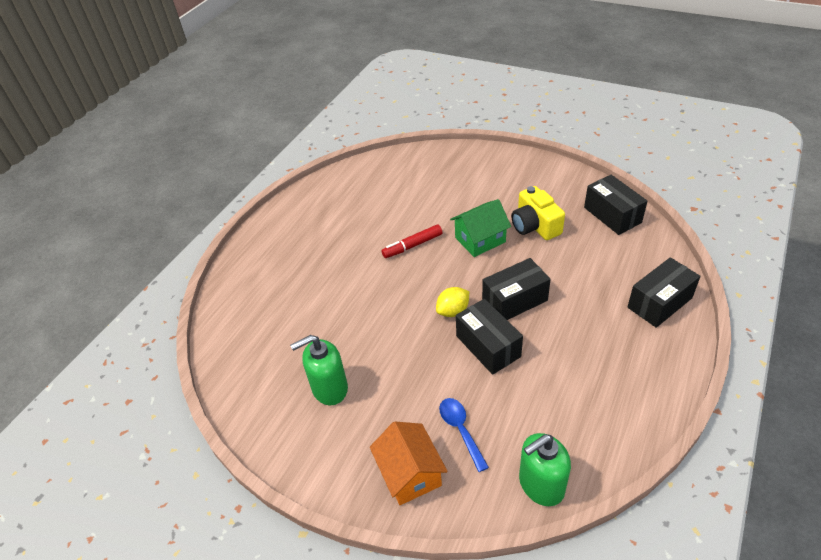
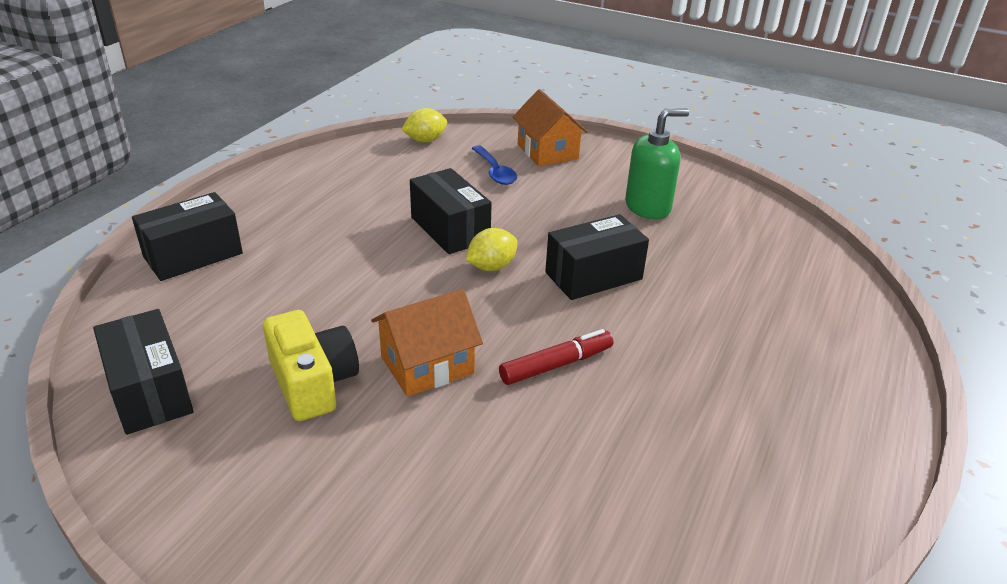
camera: 175 degrees right, 10 degrees down
(480, 240) = (427, 365): green house -> orange house
(514, 300) = (397, 272): black box -> black box (593, 276)
(541, 485) = (425, 140): green soap dispenser -> yellow lemon

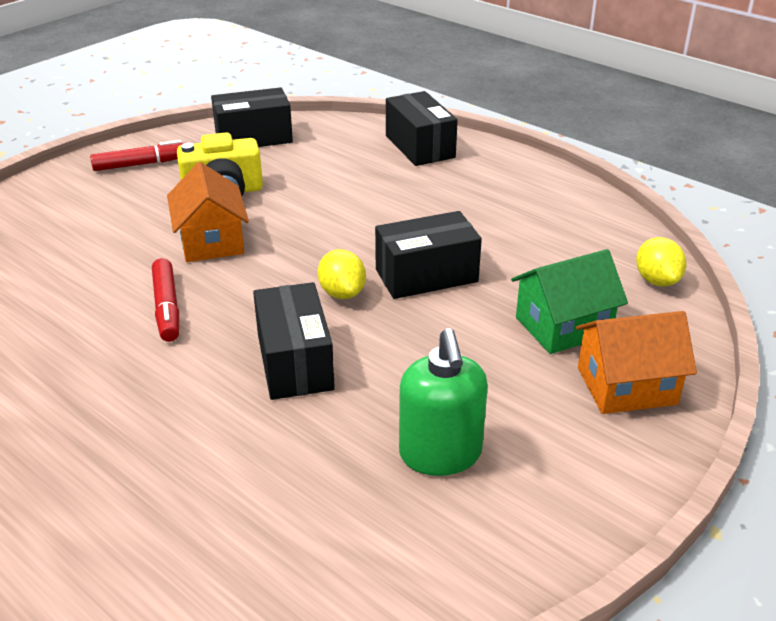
camera: 105 degrees right, 0 degrees up
(231, 490) = (141, 164): none -> red marker
(495, 172) = (563, 326): blue spoon -> green house

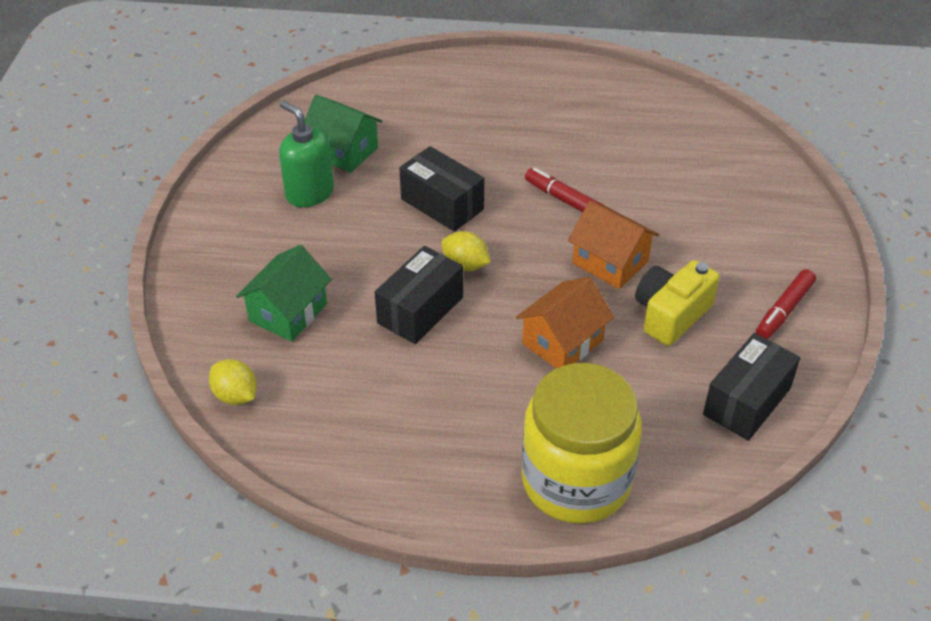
camera: 145 degrees right, 10 degrees up
(340, 498) = (343, 151): none -> green house
(420, 146) = (576, 480): black box -> yellow jar
(626, 386) = (221, 284): orange house -> orange house (562, 342)

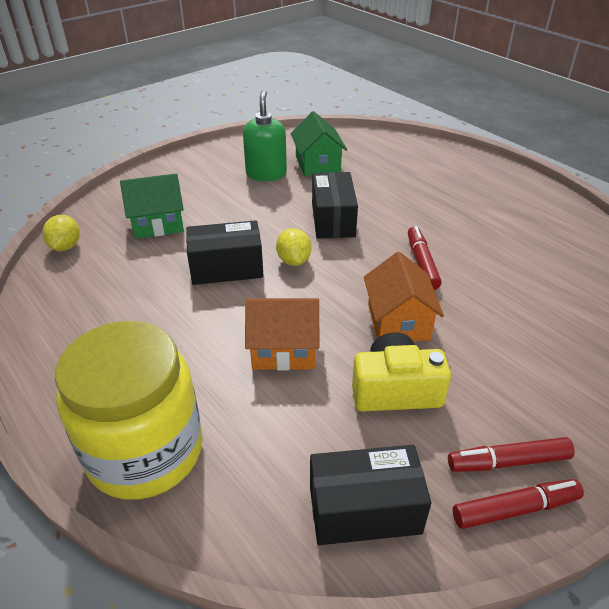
camera: 45 degrees right, 5 degrees down
(816, 336) = (514, 509): none -> red marker

